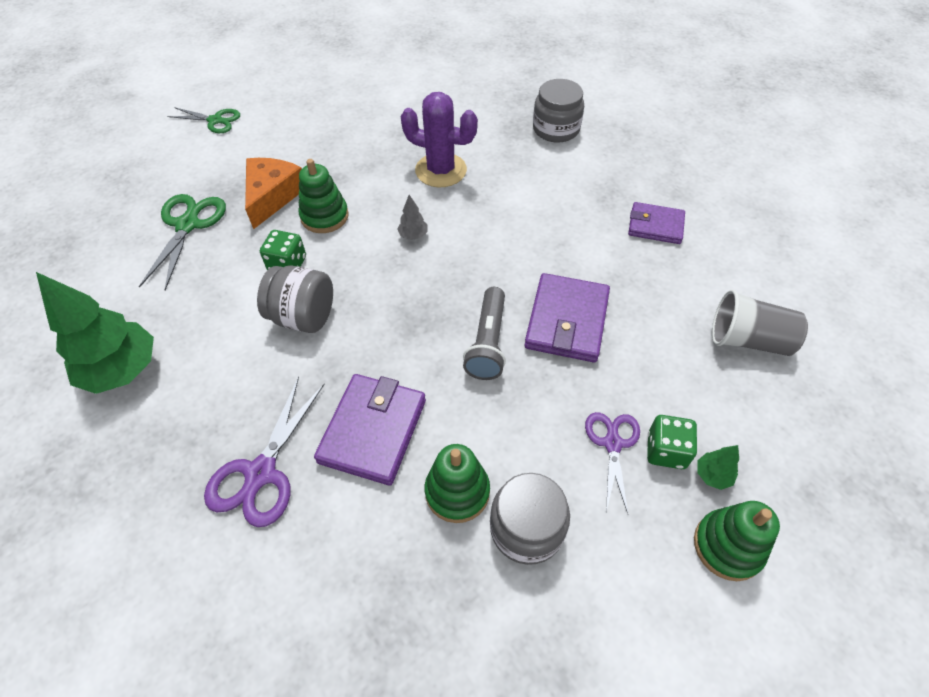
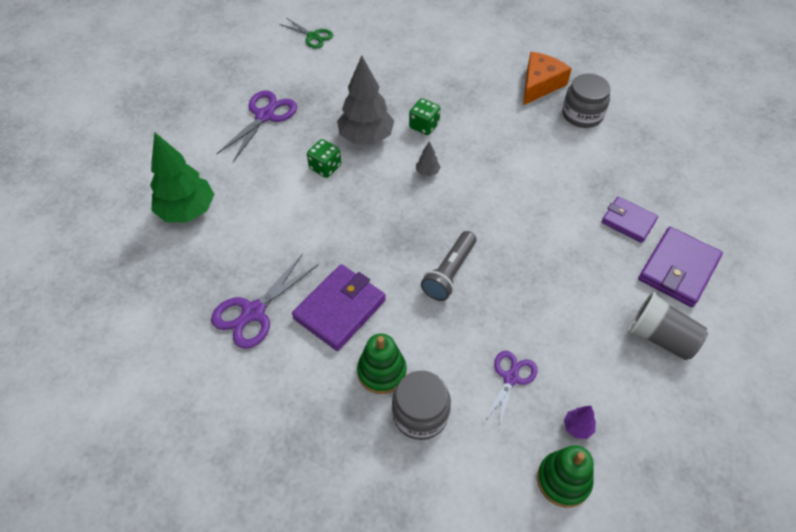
camera: 20 degrees right, 0 degrees up
(187, 225) = (265, 116): green scissors -> purple scissors
(272, 196) = (333, 110): orange cheese -> orange cheese (540, 84)
(303, 316) = (322, 210): grey jar -> none
(324, 216) = (366, 137): green stacking toy -> grey tree
(441, 170) = (471, 125): purple cactus -> none
(567, 321) = (518, 275): purple wallet -> purple wallet (678, 269)
(666, 451) = (549, 397): green dice -> green dice (424, 126)
(712, 475) = (577, 427): green tree -> purple tree

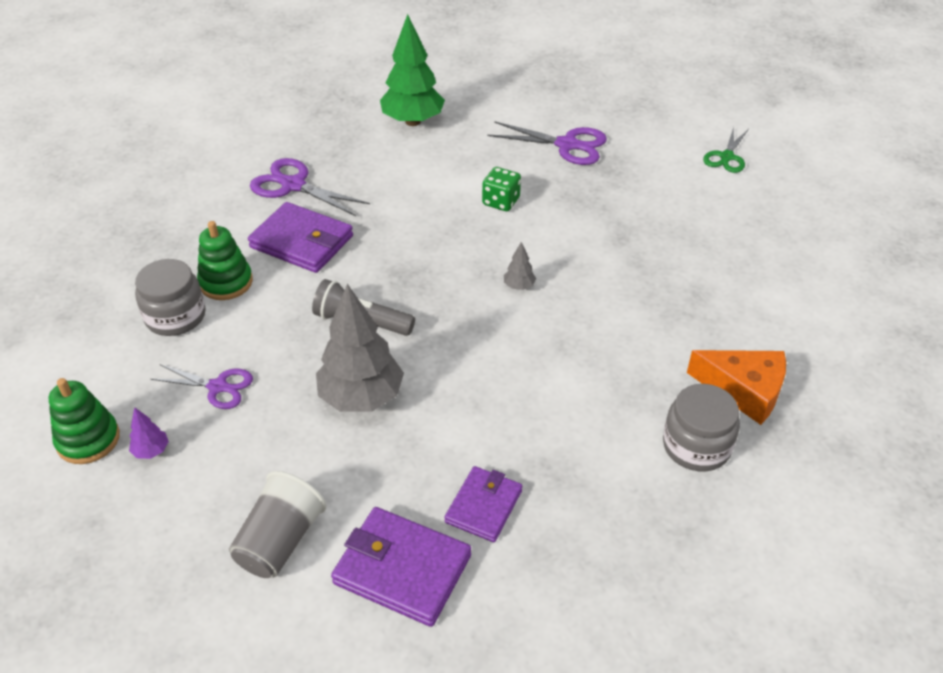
camera: 80 degrees right, 10 degrees down
(366, 137) = (561, 227): grey tree -> grey tree (361, 397)
(424, 126) = (602, 274): green dice -> none

